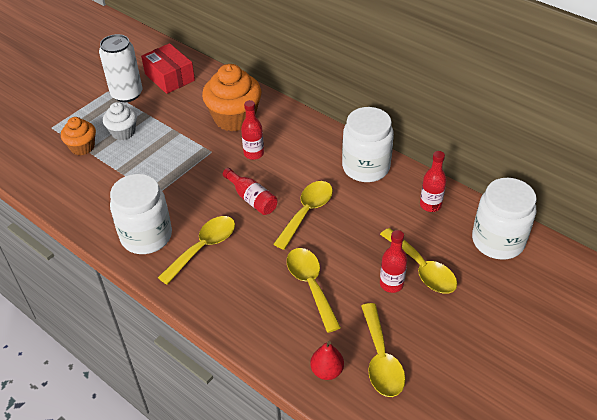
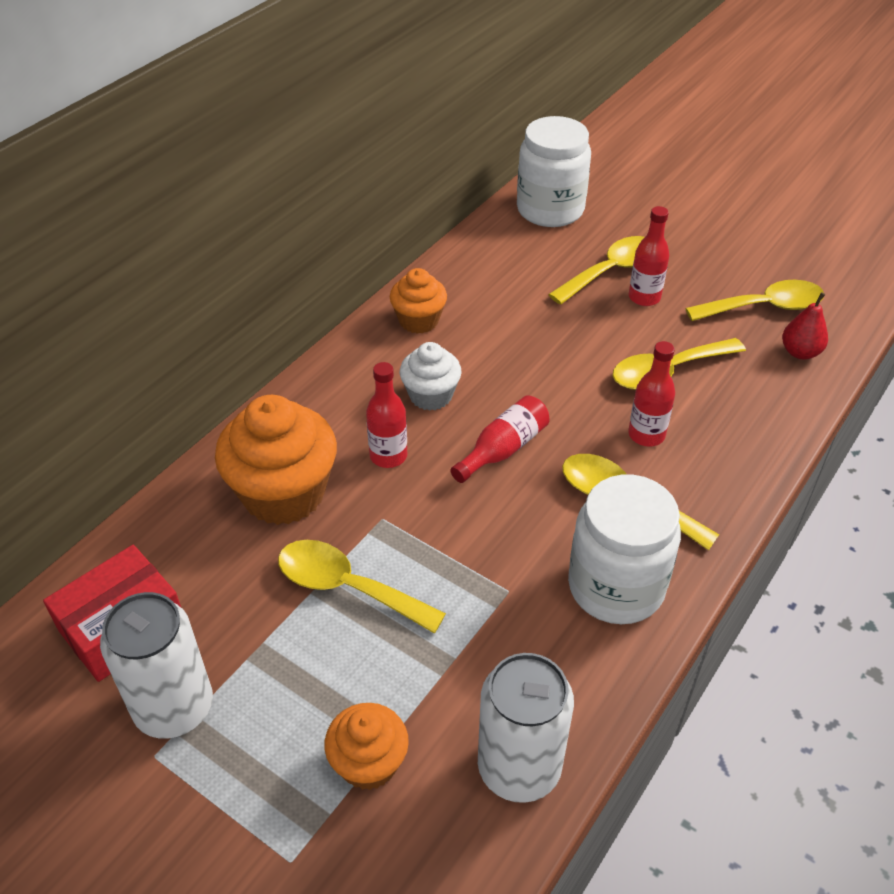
camera: 95 degrees left, 0 degrees up
(62, 192) = (519, 767): none -> white can
(123, 132) = (318, 686): white cupcake -> white cupcake (430, 395)
(307, 212) = (525, 381): yellow spoon -> yellow spoon (347, 587)
(366, 167) = (419, 320): white jar -> orange cupcake
(430, 205) = (493, 260): red bottle -> red bottle (646, 435)

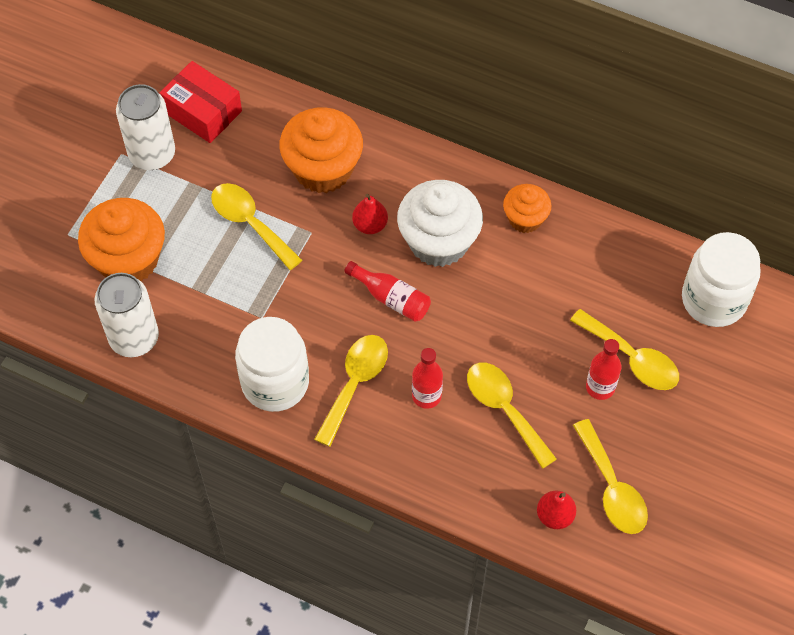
camera: 80 degrees right, 15 degrees up
(347, 587) = (250, 223): yellow spoon -> yellow spoon turned 60 degrees counterclockwise
(369, 763) = (128, 260): orange cupcake -> orange cupcake, size x1.75
(388, 456) = (370, 225): red bottle -> red pear
(430, 395) = (438, 241): white cupcake -> white cupcake, size x1.75

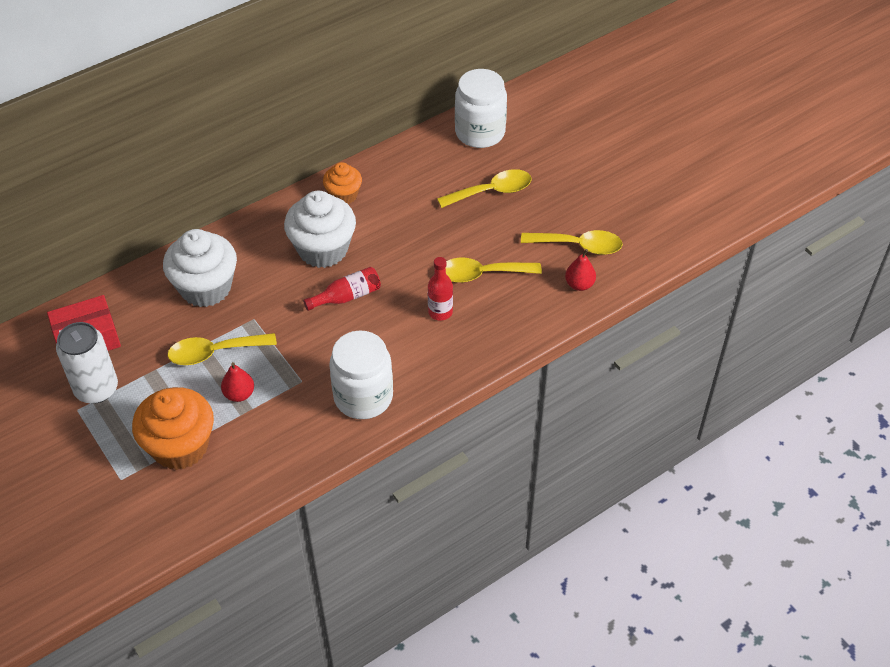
camera: 60 degrees left, 10 degrees down
(134, 338) = (254, 472): white can -> none
(323, 169) = (206, 287): orange cupcake -> white cupcake
(355, 384) = (400, 349): yellow spoon -> none
(370, 225) = (277, 281): red pear -> red pear (239, 394)
(600, 387) = (501, 217): red bottle -> none

